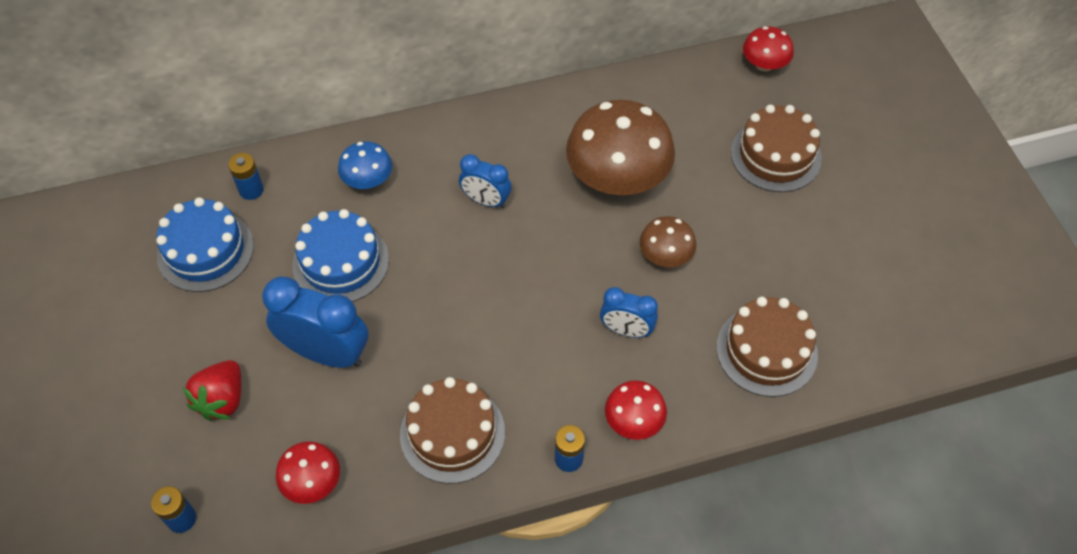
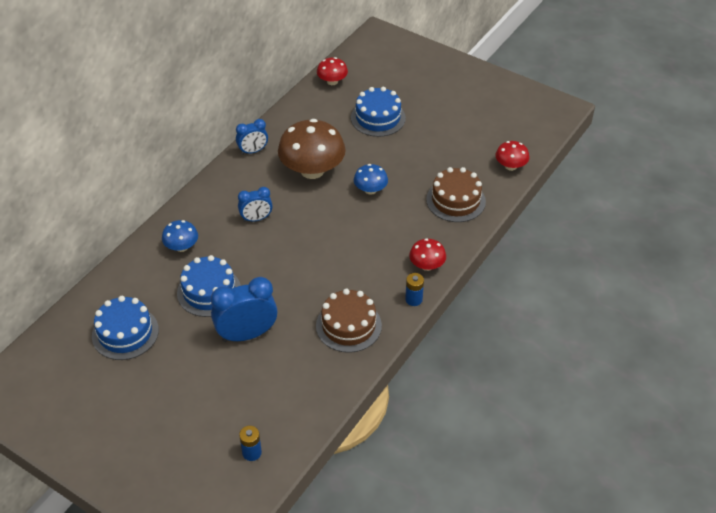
camera: 40 degrees left, 10 degrees down
(222, 400) = (214, 390): red strawberry -> none
(251, 190) = (119, 290): blue battery -> none
(312, 482) = (302, 391): red mushroom -> red mushroom (510, 166)
(626, 330) = (385, 231): blue clock -> blue clock (253, 151)
(665, 256) = (370, 190): brown mushroom -> blue mushroom
(776, 155) = (378, 118): brown cake -> blue cake

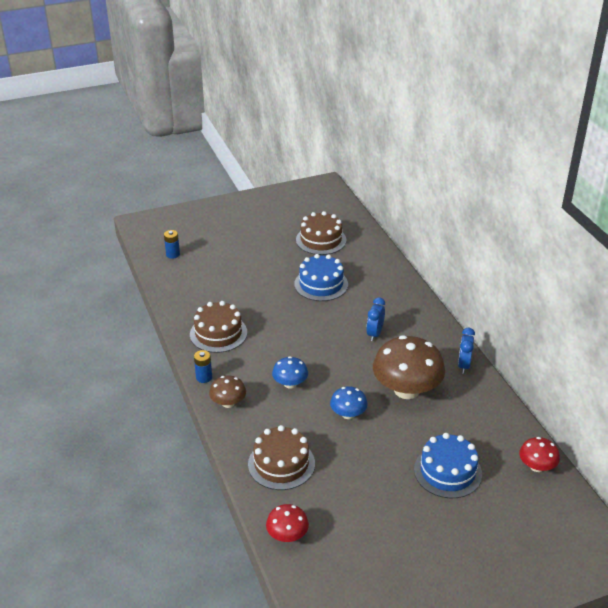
camera: 125 degrees right, 10 degrees down
(125, 333) = (321, 240): blue cake -> brown cake
(181, 247) = (379, 287): blue mushroom -> blue mushroom (290, 384)
(247, 334) = (263, 286): blue clock -> none
(427, 265) = (228, 403): red mushroom -> brown mushroom

